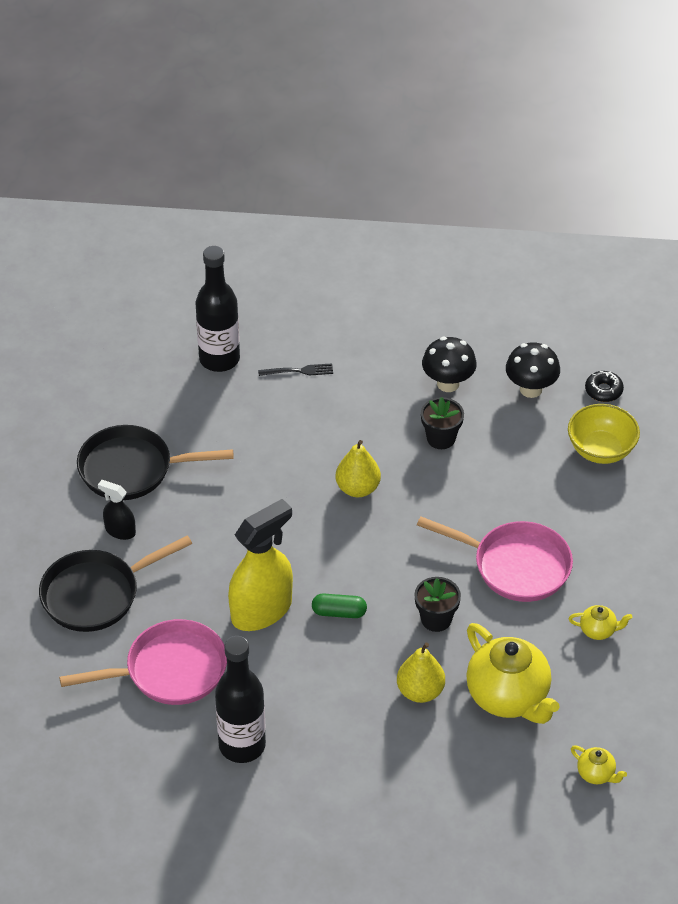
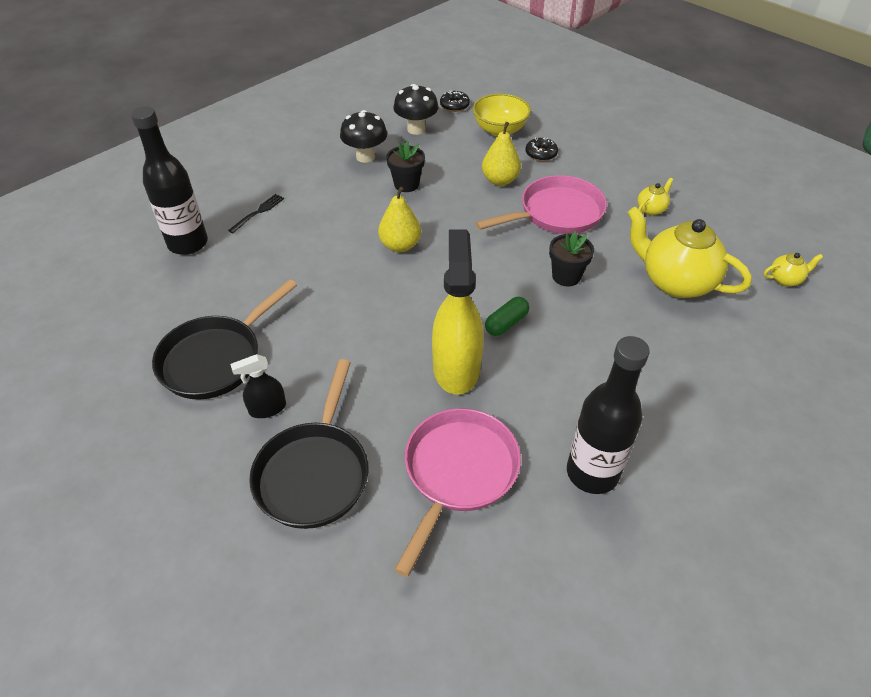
camera: 50 degrees left, 0 degrees up
(420, 691) = (629, 324): yellow pear -> yellow pear (500, 180)
(508, 697) = (675, 282): yellow teapot -> yellow teapot turned 150 degrees counterclockwise
(596, 503) = (541, 154): none -> black donut

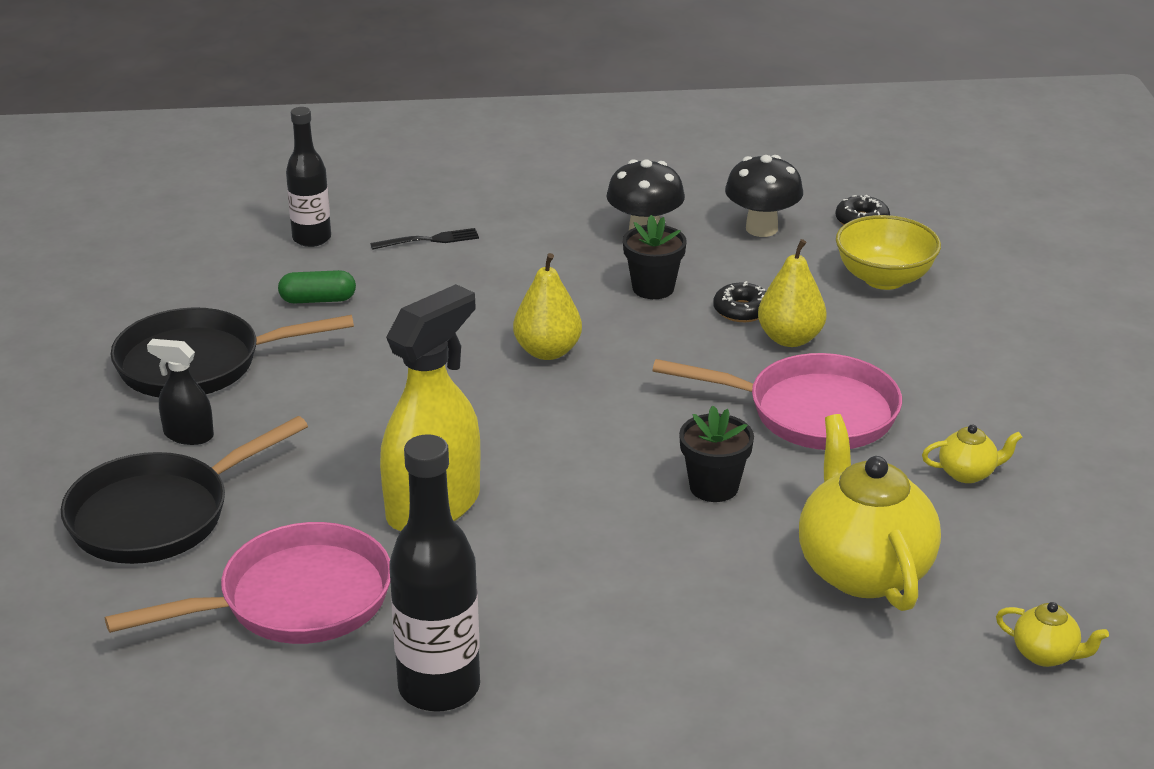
camera: 40 degrees right, 15 degrees down
(188, 243) = (312, 238): black bottle -> black bottle, size x0.66
(506, 323) = (558, 495): green capsule -> green capsule (318, 300)
(541, 154) = (902, 333): black donut -> black donut (742, 310)

